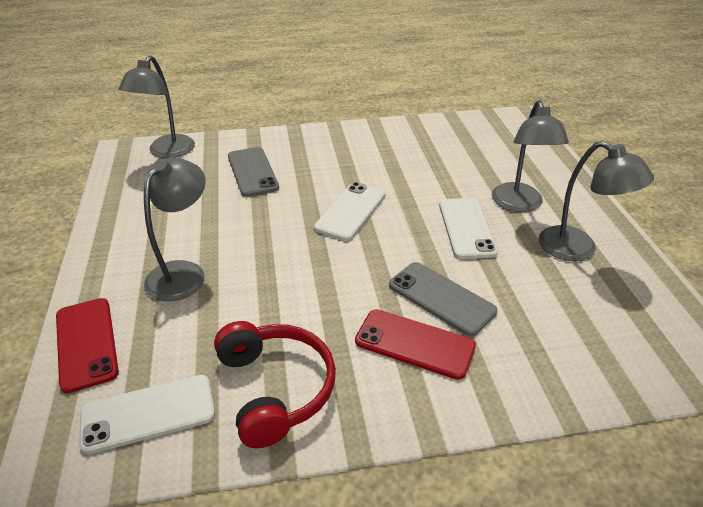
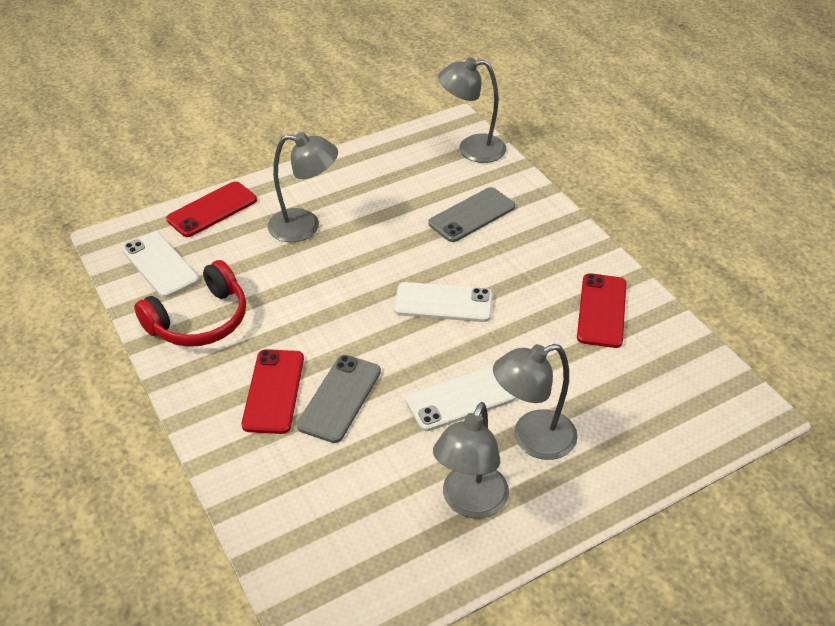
camera: 70 degrees right, 5 degrees up
(401, 144) = (601, 310): none -> red phone

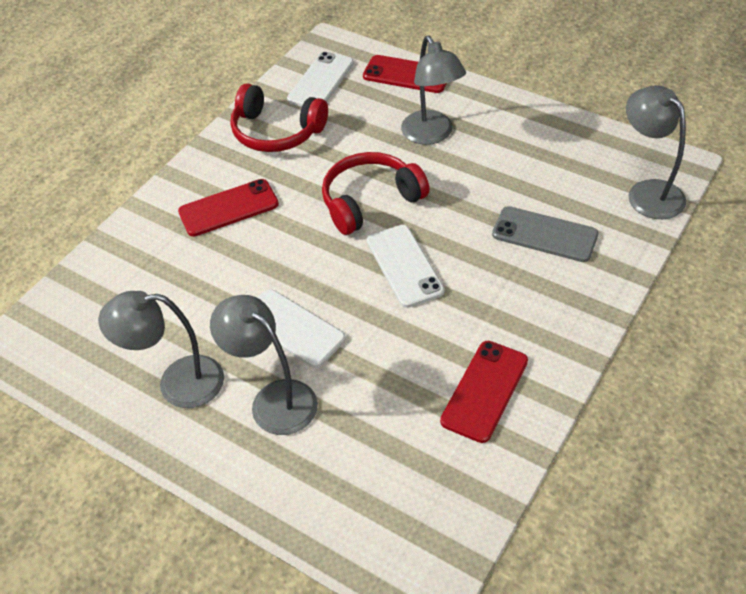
camera: 65 degrees right, 5 degrees up
(339, 398) = (244, 250): grey phone -> none
(351, 294) = (370, 201): none -> red headphones
(601, 310) = (484, 391): red phone -> red phone turned 45 degrees counterclockwise

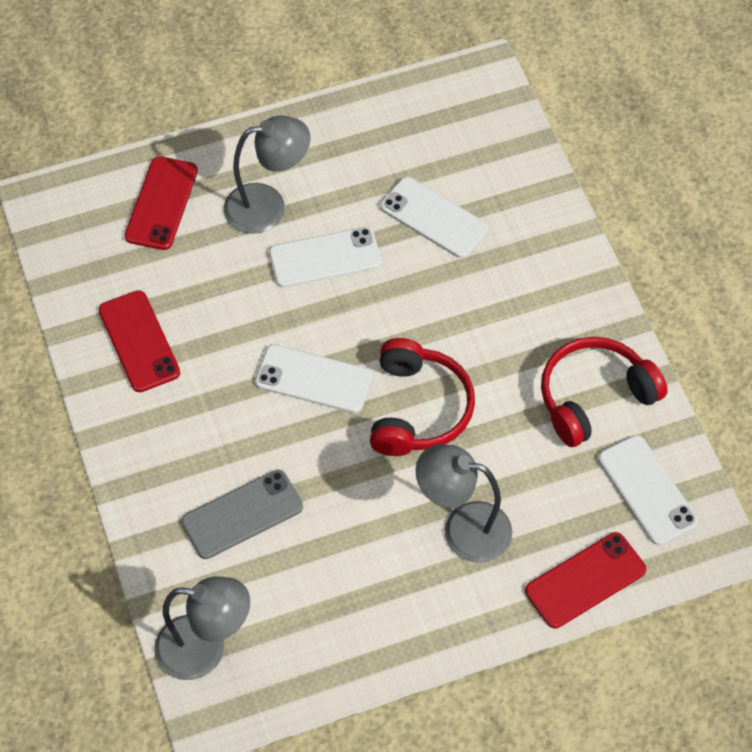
camera: 125 degrees right, 10 degrees up
(177, 383) = (343, 157): grey lamp -> none
(195, 288) = (434, 218): none -> white phone
(228, 208) = (514, 295): red phone -> red phone (161, 203)

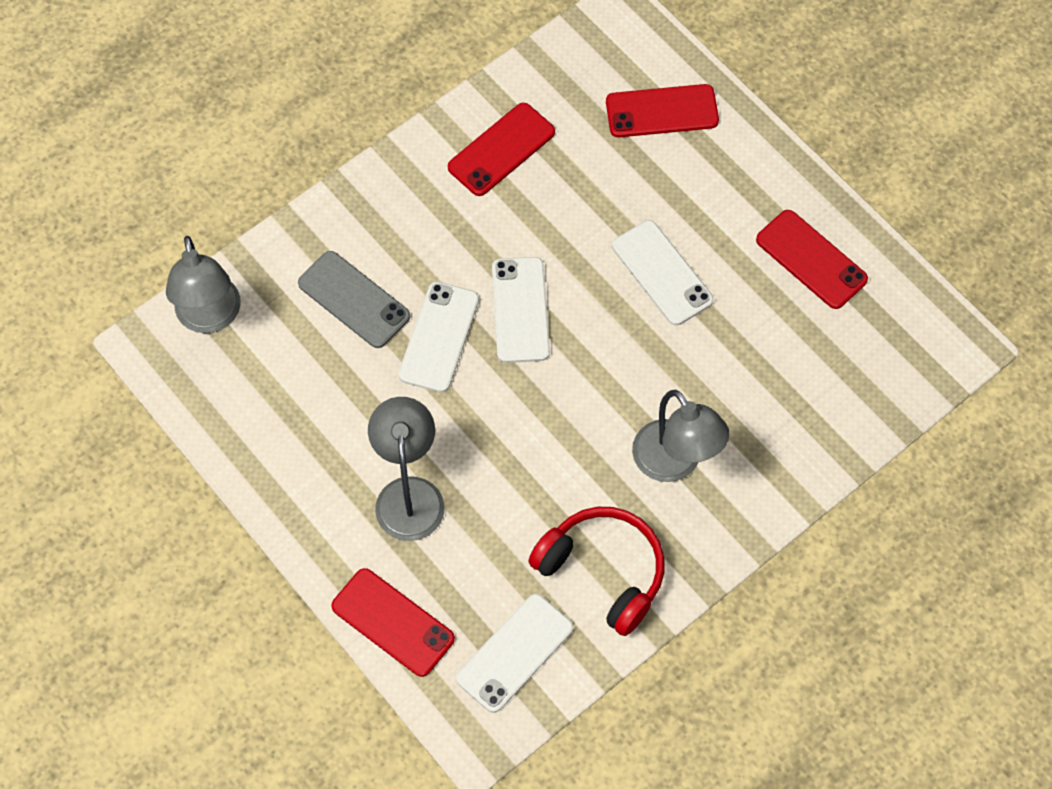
camera: 70 degrees right, 5 degrees up
(268, 206) = (700, 203): grey lamp -> grey lamp (675, 463)
(360, 146) = (811, 259): none -> red phone
(418, 409) = (524, 412): red headphones -> none
(434, 218) = (753, 355): white phone -> white phone (439, 337)

